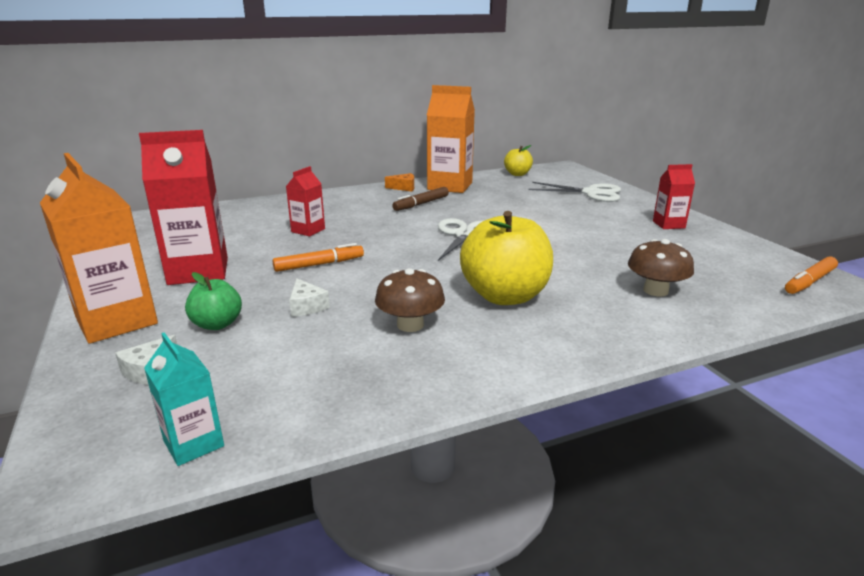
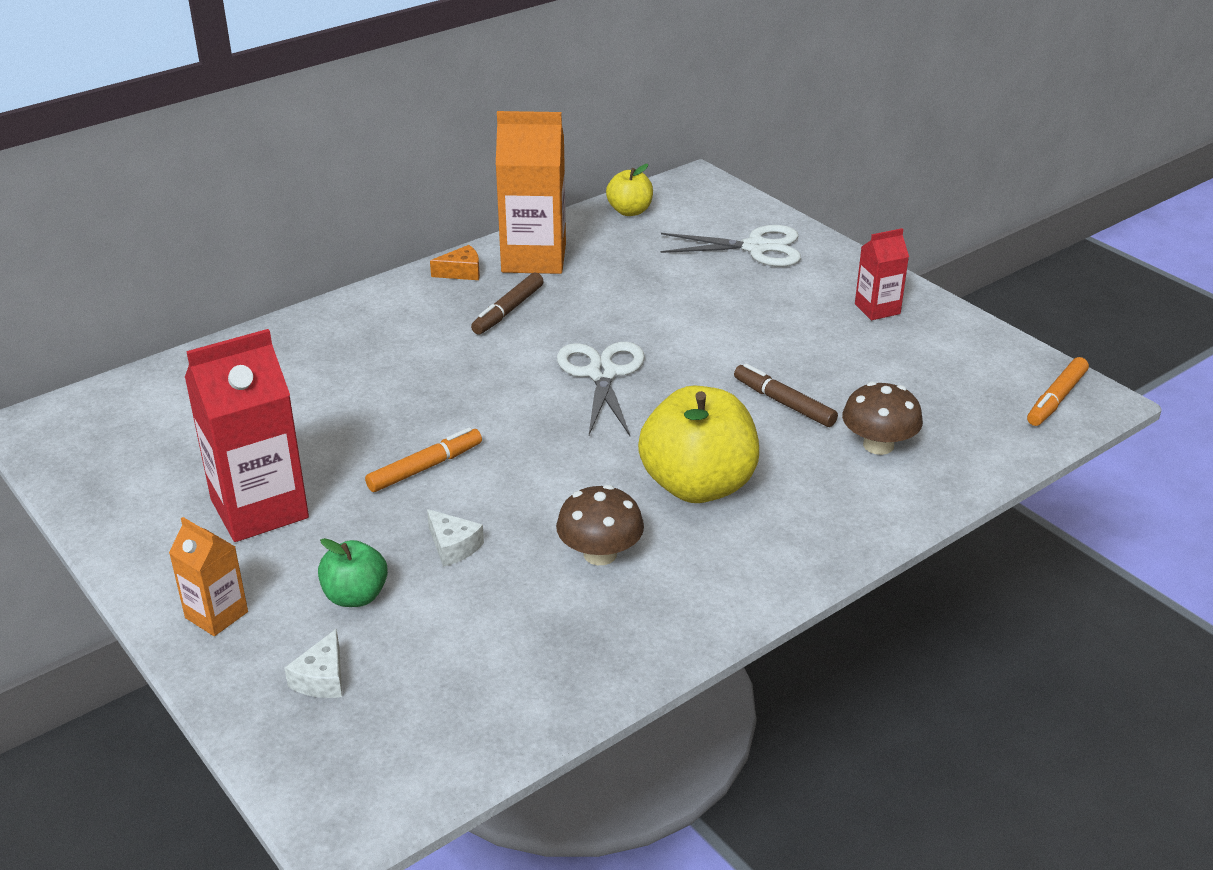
camera: 15 degrees left, 10 degrees up
(117, 321) = (216, 615): orange carton -> orange carton, size x0.53
(194, 443) = (446, 756): turquoise carton -> none
(308, 230) = (366, 398): red carton -> none
(587, 261) = (784, 403): none -> brown marker

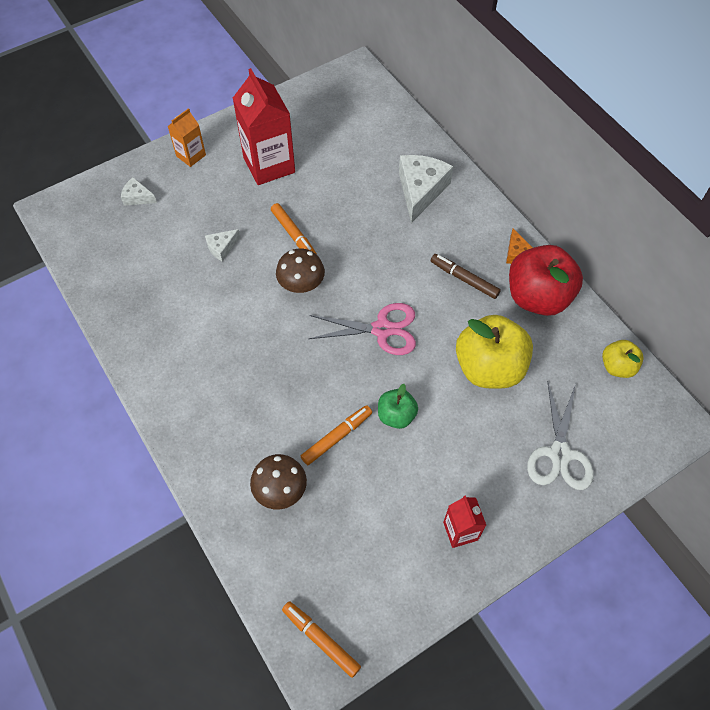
camera: 95 degrees right, 25 degrees up
(340, 349) = (420, 191): none -> white cheese
(355, 596) = (192, 207): green apple -> green apple (396, 415)
(534, 258) = (537, 297): orange carton -> red apple
(600, 554) = (201, 315): brown mushroom -> brown mushroom (301, 283)
(602, 374) = (382, 329): white scissors -> pink scissors
(698, 485) = (254, 372): yellow apple -> yellow apple (489, 367)
(784, 403) = (337, 437): brown marker -> orange marker

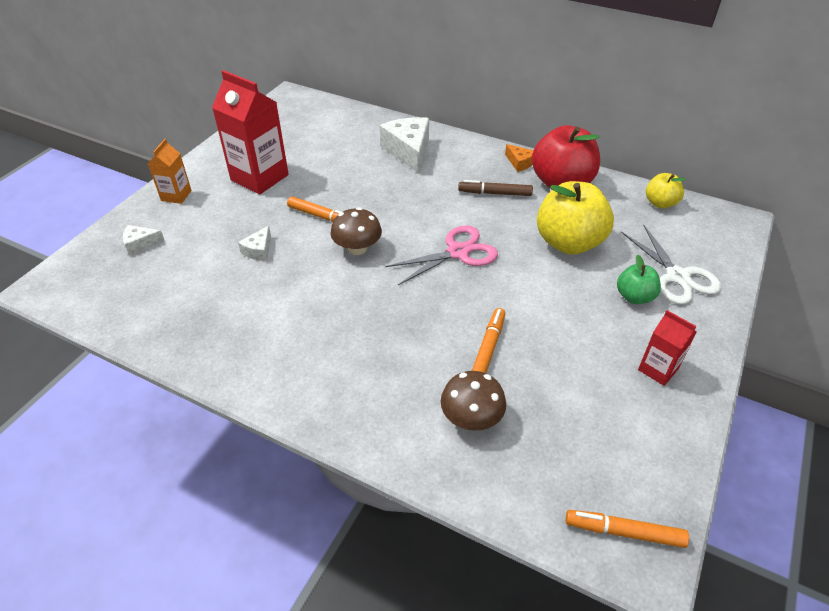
camera: 30 degrees left, 15 degrees down
(396, 415) = (525, 308): green apple -> green apple (634, 297)

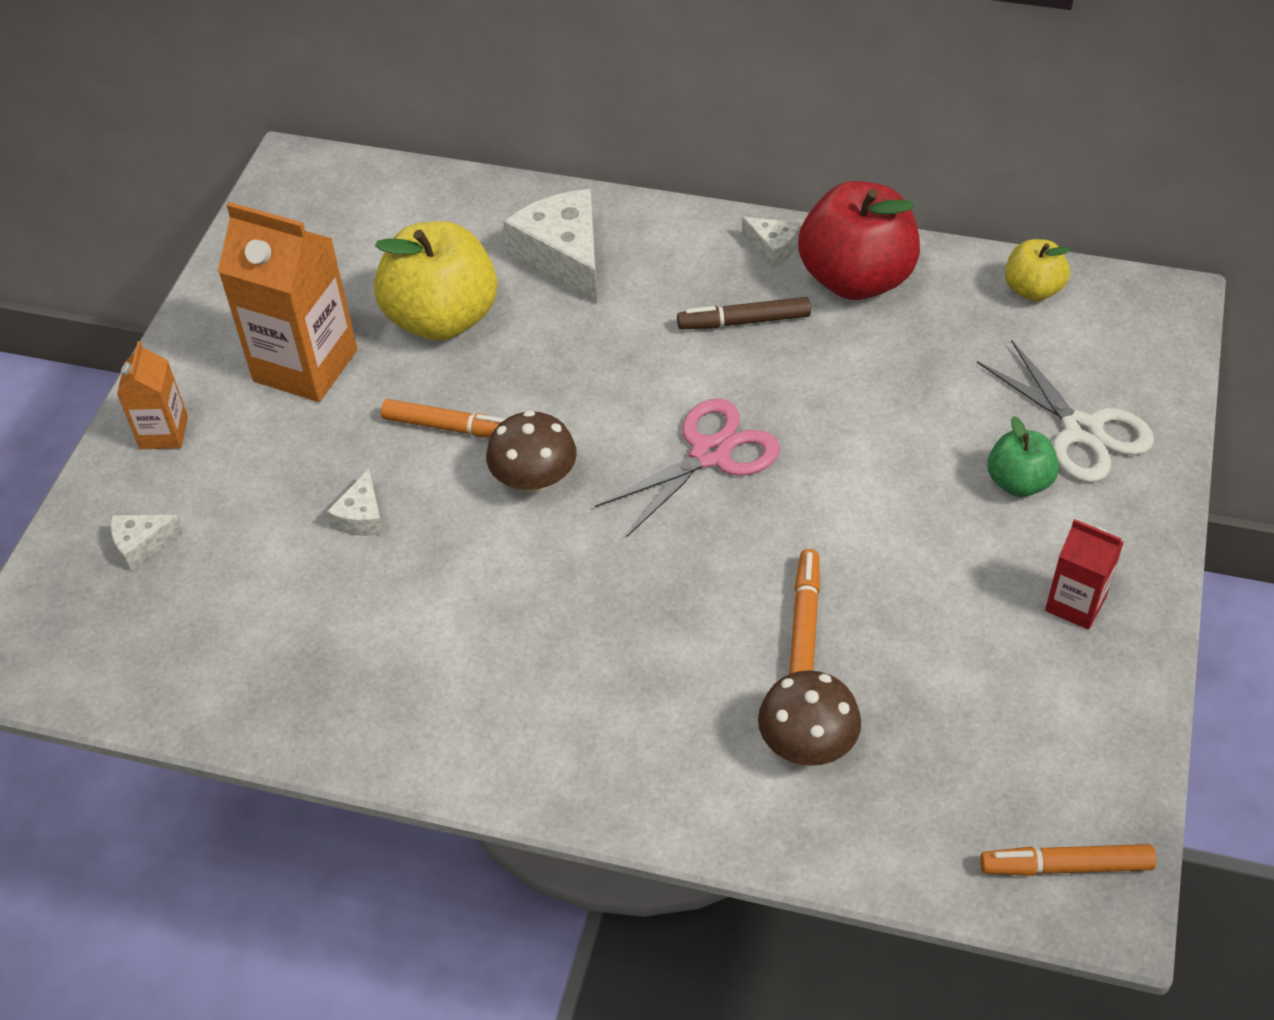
camera: 10 degrees left, 5 degrees up
(259, 177) = (305, 365): red carton -> orange carton
(520, 163) = (773, 247): orange cheese -> white cheese
(568, 242) = (893, 399): yellow apple -> yellow apple (442, 318)

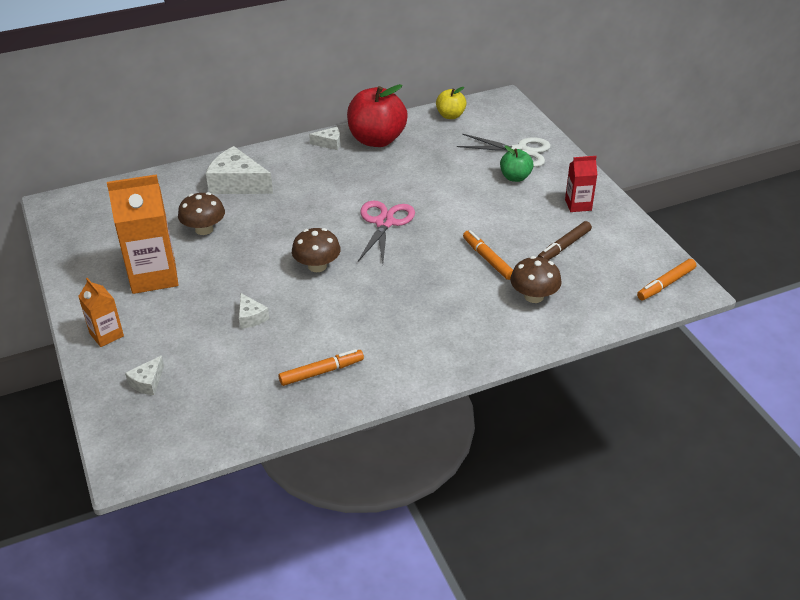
camera: 40 degrees left, 10 degrees down
(442, 318) = (204, 229): yellow apple -> brown mushroom
(450, 427) = (255, 266): orange marker -> orange marker (321, 372)
(744, 321) = (346, 173): brown marker -> brown marker (564, 247)

